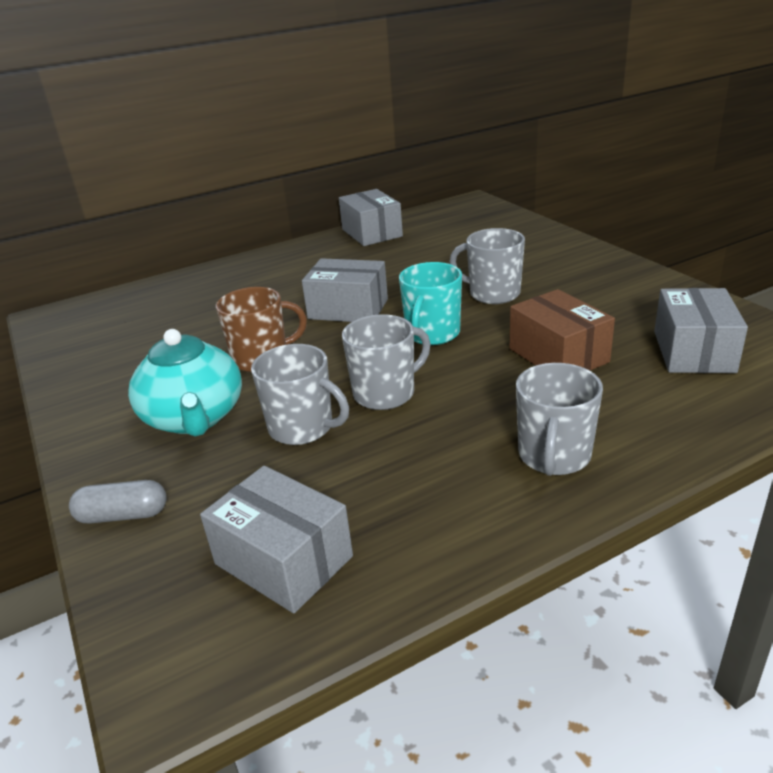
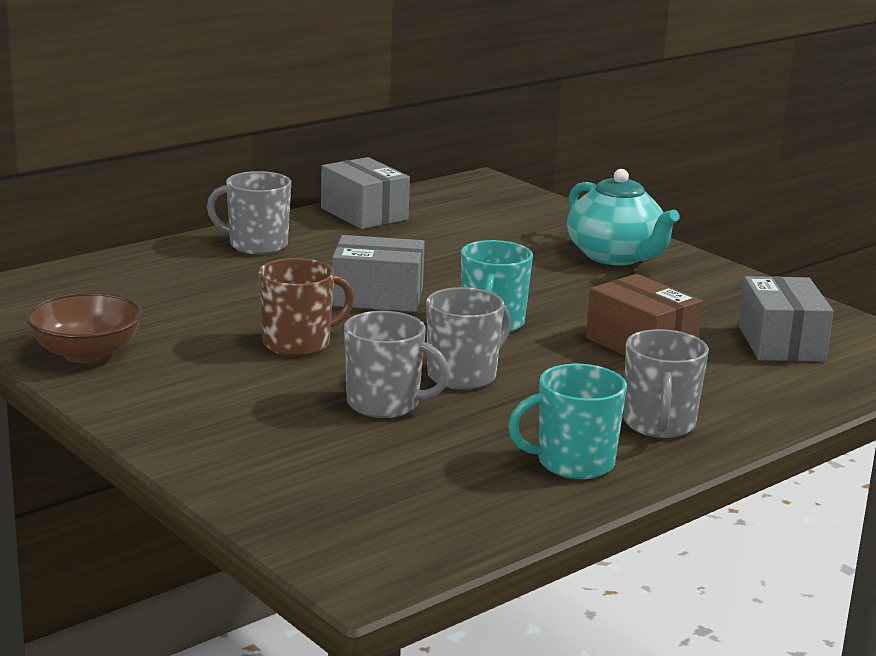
camera: 15 degrees left, 10 degrees down
(92, 371) = (86, 354): none -> brown bowl
(123, 515) = (230, 473): grey capsule -> none
(194, 418) = (253, 396): turquoise teapot -> turquoise teapot (616, 256)
(283, 560) = (423, 499): grey box -> none
(452, 510) = (573, 463): none -> turquoise mug
(493, 294) = (548, 286): grey mug -> grey mug (257, 245)

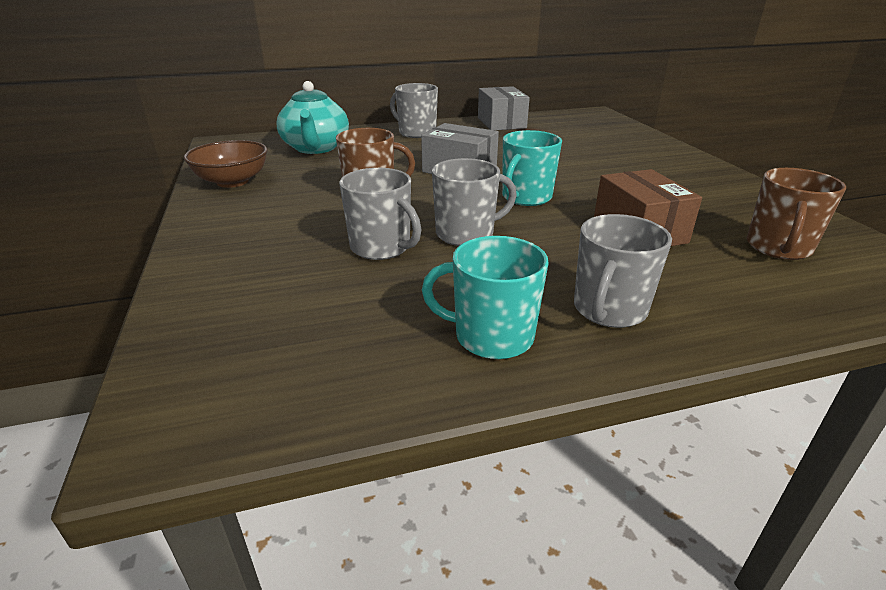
camera: 25 degrees right, 10 degrees up
(616, 256) = (660, 163): turquoise teapot -> turquoise teapot (316, 148)
(780, 343) = (778, 248): grey box -> brown mug

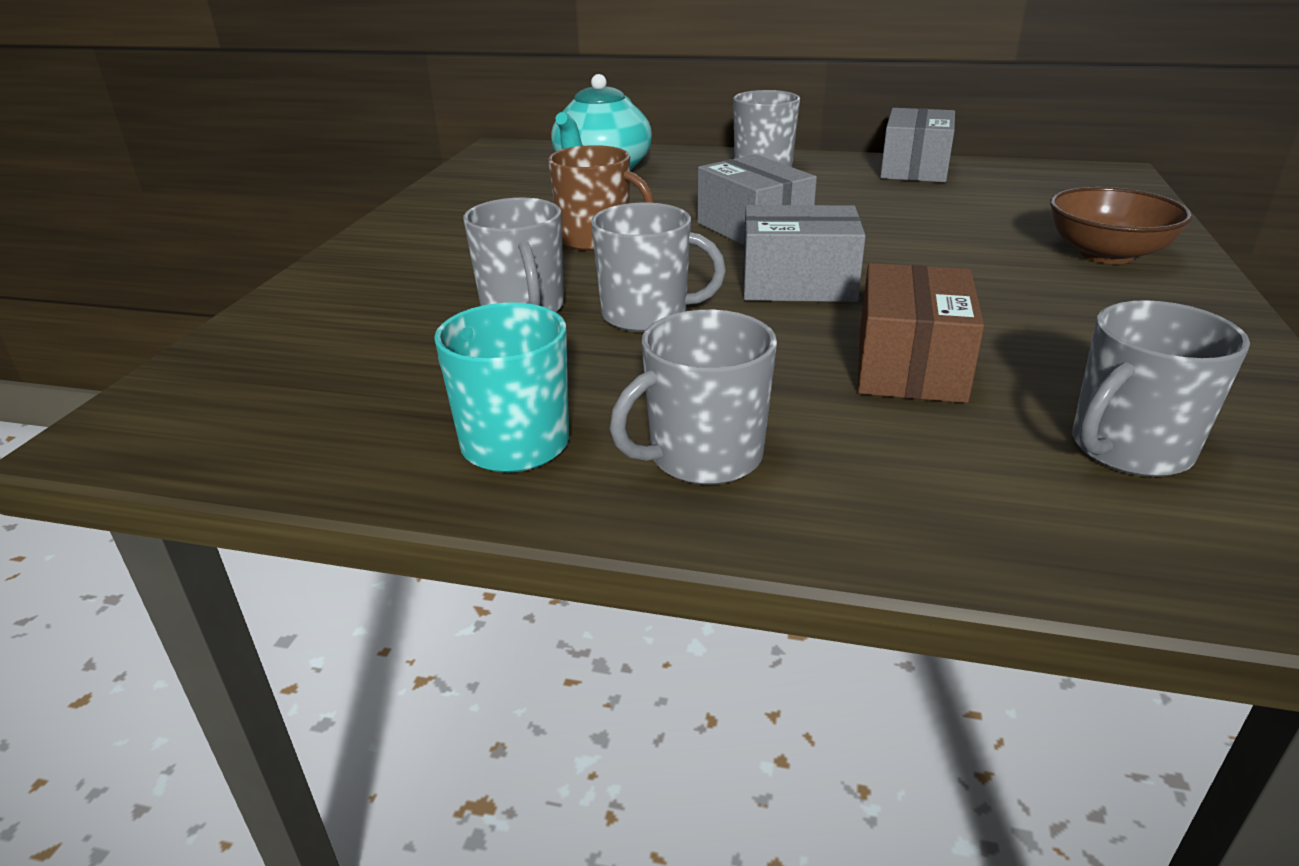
camera: 30 degrees right, 0 degrees up
(232, 181) = (459, 198): brown bowl -> brown bowl (1106, 254)
(526, 197) = (798, 284): turquoise mug -> grey box
(778, 248) = (1128, 449): brown mug -> grey mug

